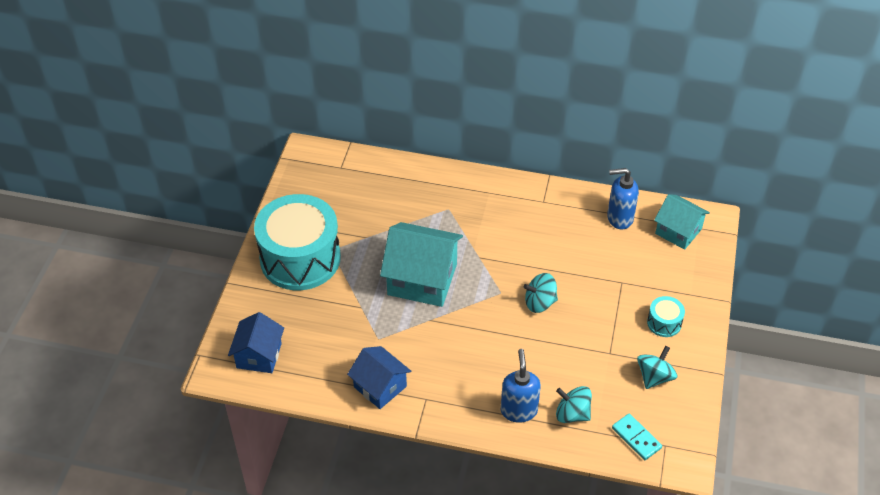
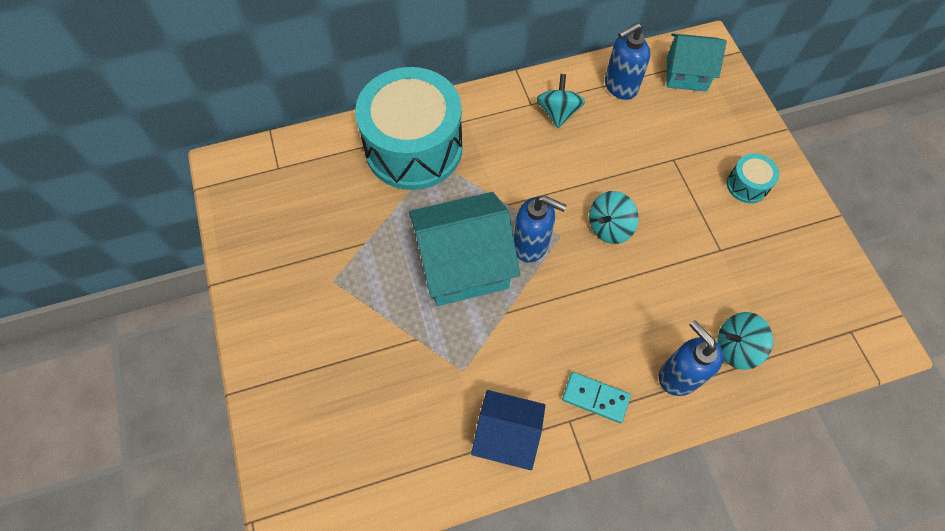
camera: 30 degrees left, 15 degrees up
(259, 355) = (331, 477): blue house -> none
(300, 258) = (301, 312): turquoise drum -> turquoise drum (413, 148)
(476, 288) = (531, 245): none -> blue soap dispenser
(636, 438) = (818, 339): turquoise domino -> turquoise domino (595, 398)
(654, 377) = (783, 254): turquoise spinning top -> turquoise spinning top (558, 112)

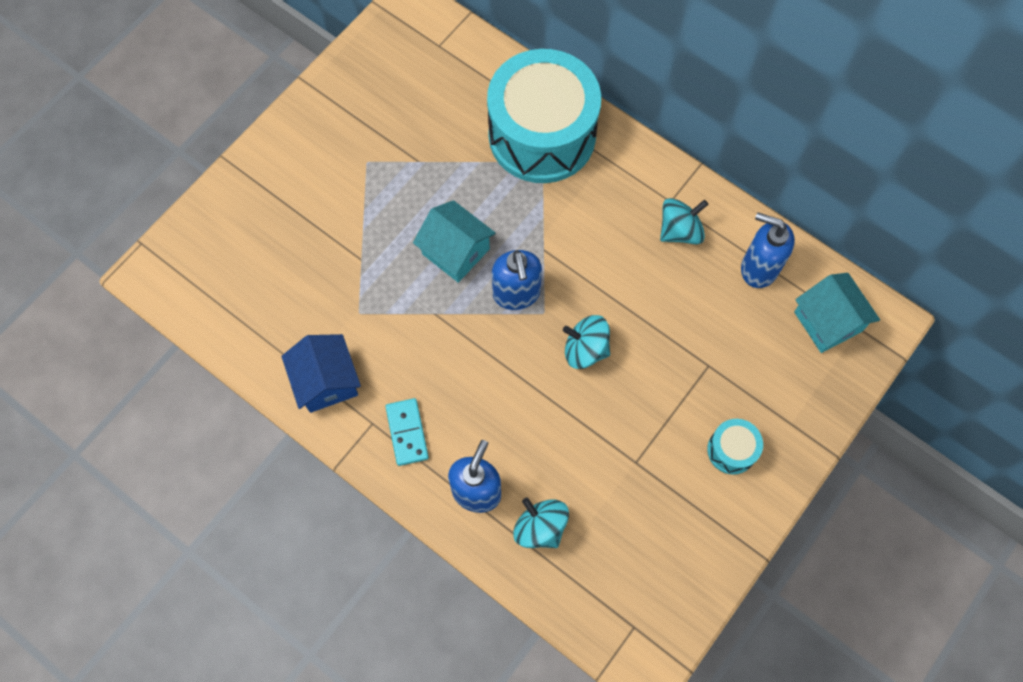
camera: 55 degrees right, 5 degrees up
(464, 264) = (456, 251): turquoise house -> turquoise house, size x0.62

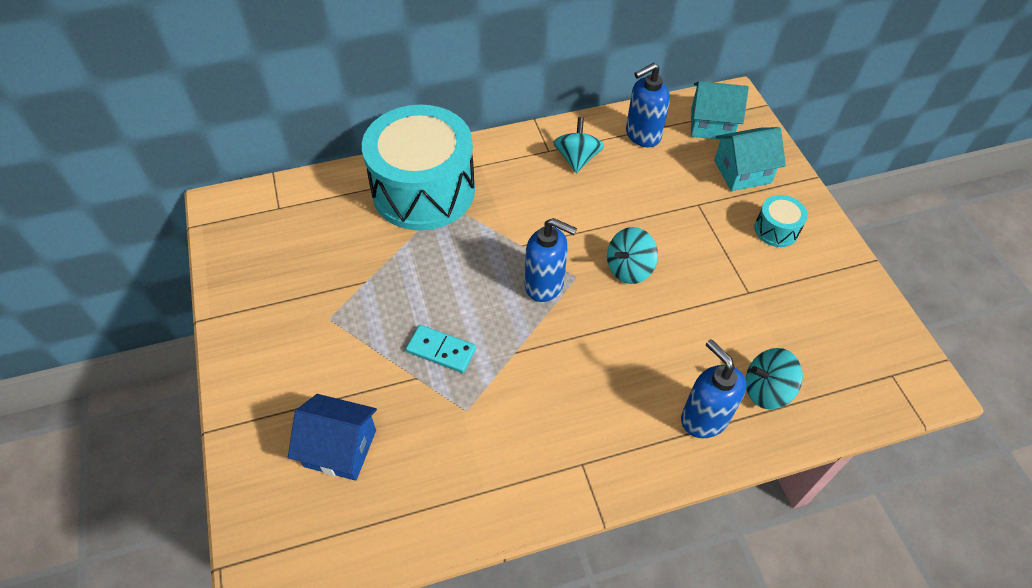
camera: 55 degrees left, 15 degrees down
(326, 381) = (512, 478): blue house -> blue house (340, 448)
(407, 432) = (611, 440): turquoise domino -> turquoise domino (441, 350)
(456, 251) = (471, 304): turquoise house -> turquoise house (742, 172)

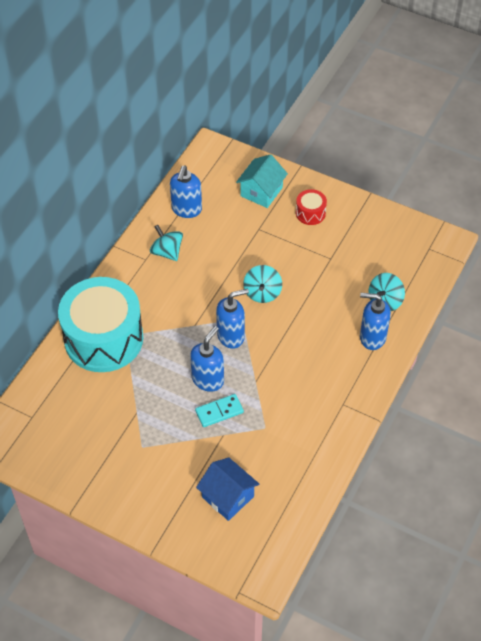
camera: 45 degrees left, 0 degrees up
(340, 448) = (228, 497): blue house -> blue house turned 75 degrees clockwise
(470, 308) = (208, 379): none -> blue soap dispenser
(711, 124) = (216, 174): turquoise house -> none
(776, 230) = (310, 213): turquoise drum -> red drum

